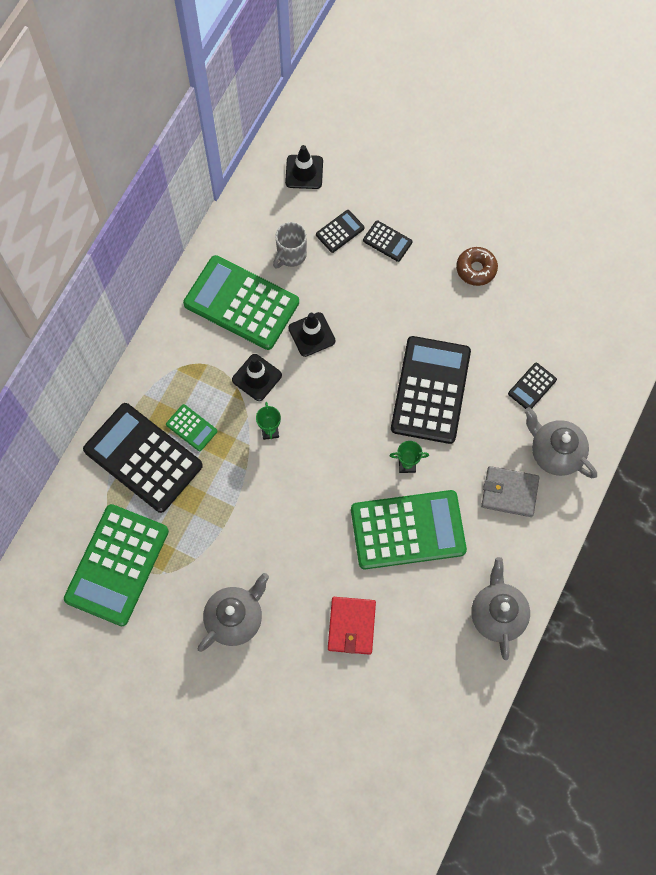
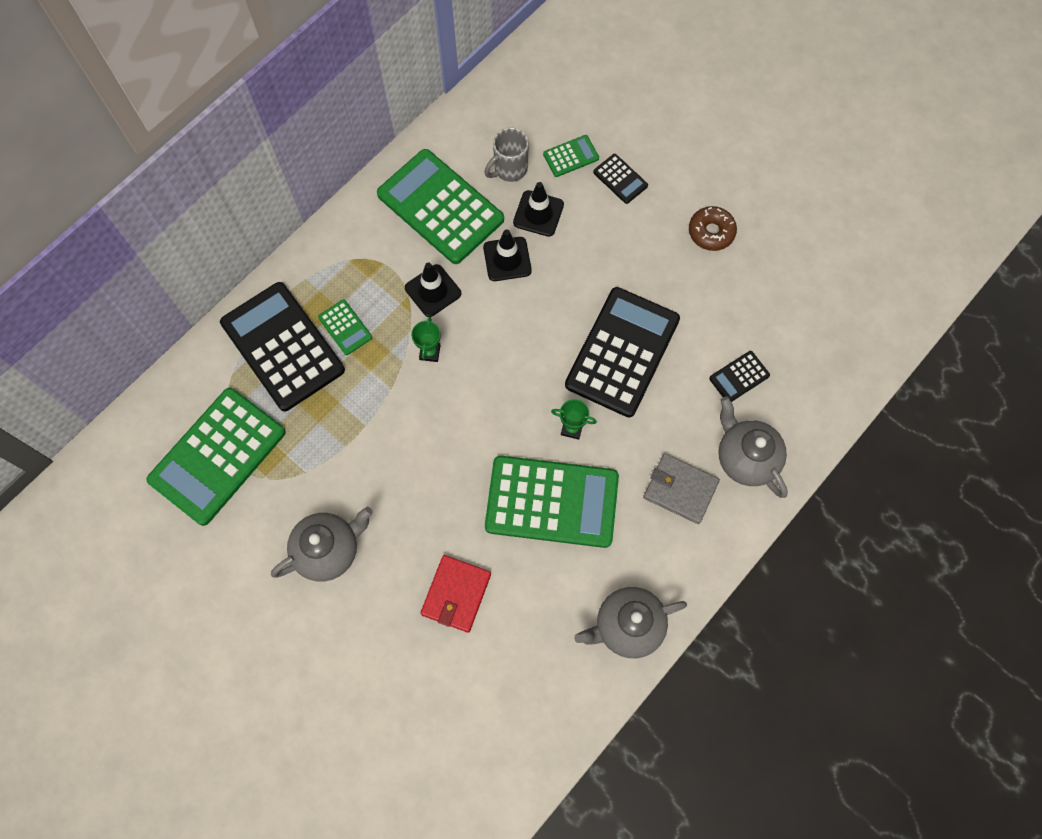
camera: 15 degrees right, 0 degrees up
(304, 172) = (550, 85): black traffic cone -> black traffic cone (538, 213)
(340, 231) = (571, 156): black calculator -> green calculator
(497, 614) = (627, 626): grey teapot -> grey teapot turned 120 degrees counterclockwise

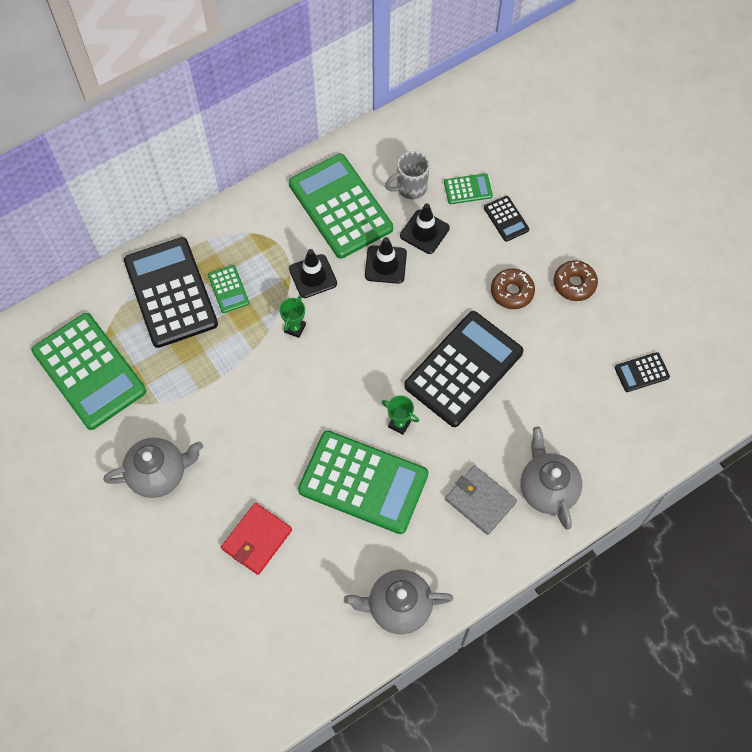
camera: 15 degrees right, 5 degrees down
(218, 456) = (89, 371): green calculator -> green calculator turned 90 degrees counterclockwise
(649, 256) = (512, 292): none -> brown donut
(739, 377) = (562, 416): black calculator -> black calculator (641, 372)

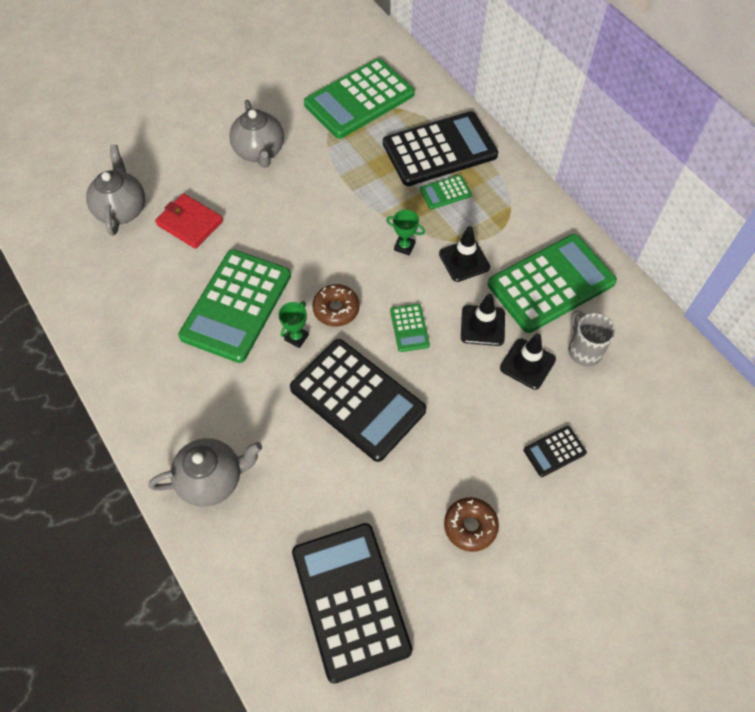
camera: 90 degrees right, 5 degrees down
(398, 606) = (108, 335): grey teapot -> grey teapot (122, 209)
(468, 189) = (590, 410): green calculator -> green calculator (409, 328)
(480, 501) = (205, 411): grey wallet -> none
(512, 292) = (455, 453): brown donut -> brown donut (336, 309)
(641, 372) = (350, 600): black calculator -> black calculator, size x2.29

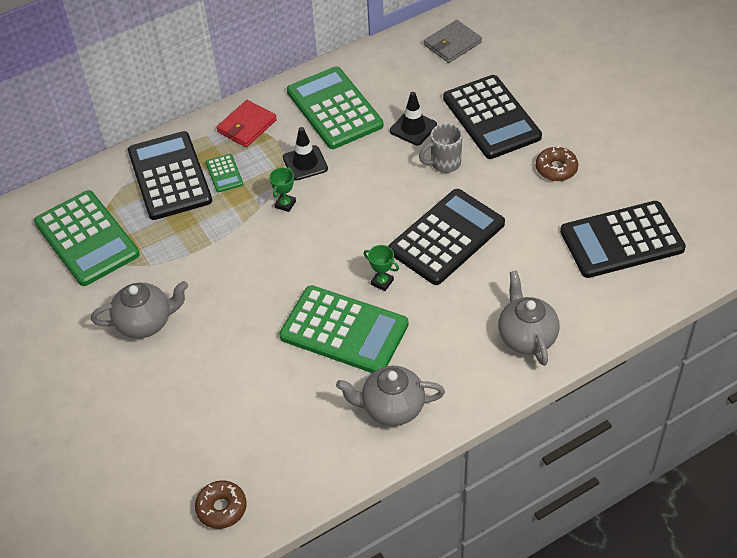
camera: 85 degrees left, 10 degrees down
(122, 209) = (209, 445): grey teapot -> grey teapot (391, 408)
(190, 223) = (236, 378): red wallet -> red wallet (247, 126)
(336, 309) = (352, 253): brown donut -> brown donut (221, 508)
(409, 328) = (375, 202): green calculator -> none
(482, 325) = (375, 154): black traffic cone -> none
(554, 451) = (491, 117): black calculator -> black calculator, size x2.29
(584, 350) = (401, 94): grey mug -> grey mug (444, 163)
(685, 407) = (452, 44): none -> grey wallet

